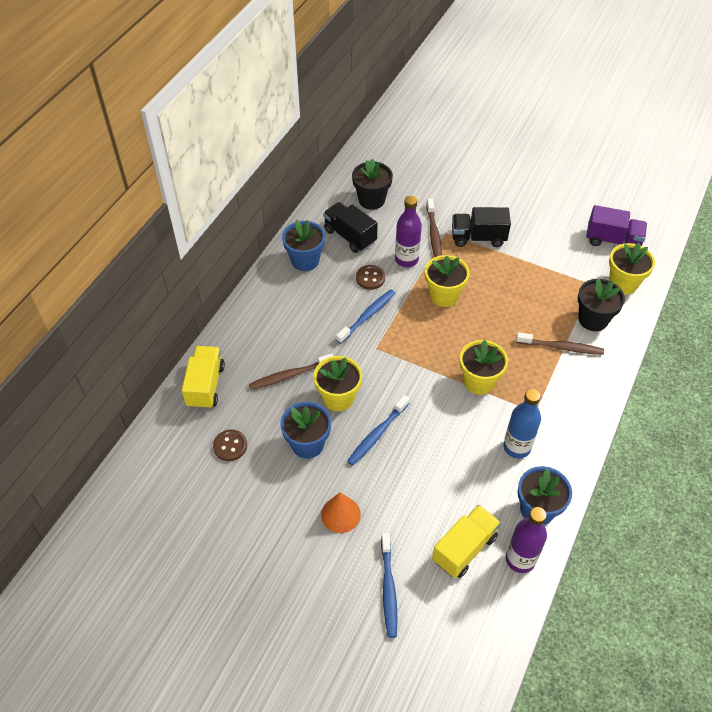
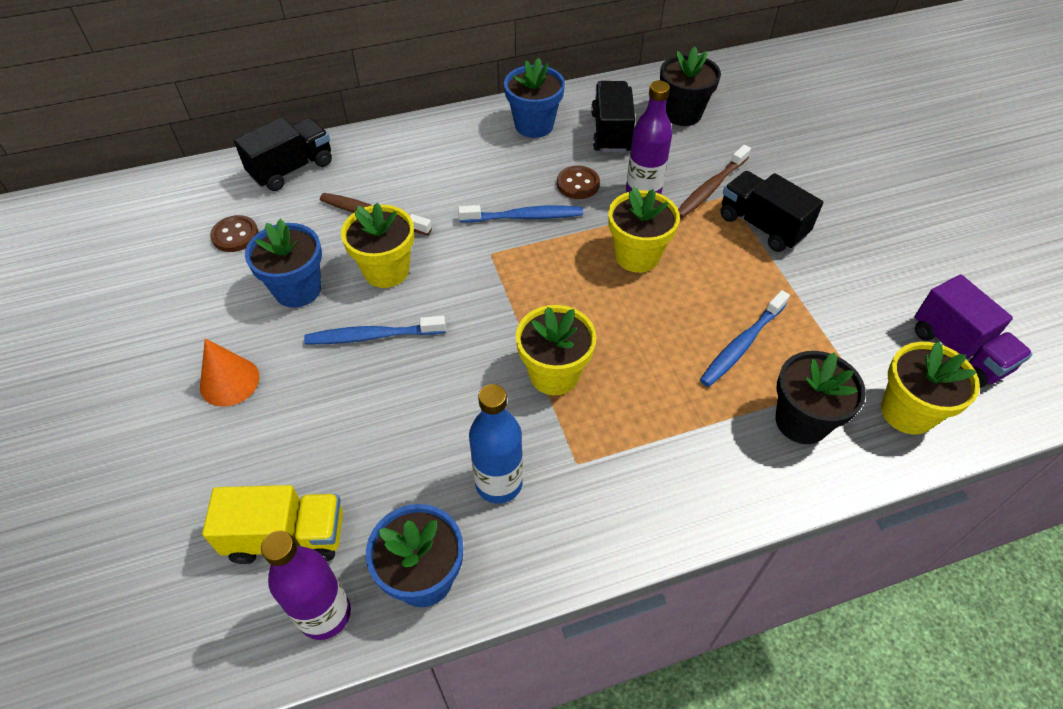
camera: 45 degrees right, 0 degrees up
(205, 386) = (292, 169): yellow truck -> black truck
(388, 588) = (162, 499): blue toothbrush -> blue toothbrush (742, 344)
(561, 347) = (711, 419): brown toothbrush -> none

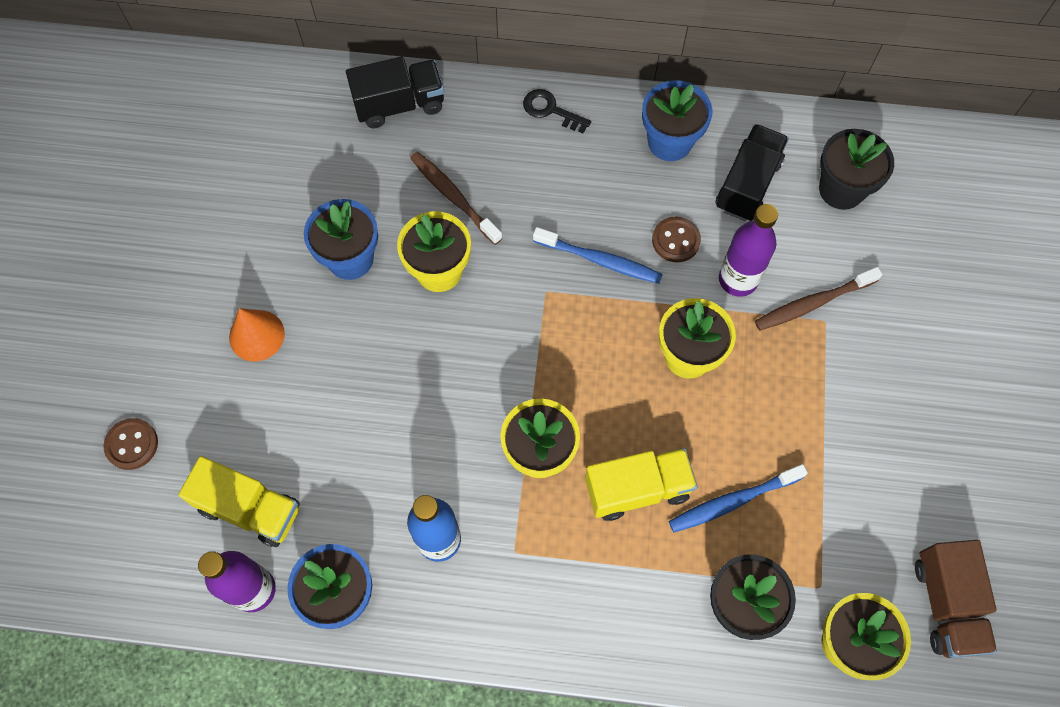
camera: 25 degrees right, 15 degrees up
(235, 235) = (317, 169): brown button -> brown button (132, 444)
(372, 336) = (396, 340): blue toothbrush -> none
(425, 134) = (550, 110): none -> black key
(656, 367) = (637, 489): none -> yellow truck
(762, 226) = (838, 374): black truck -> none
(958, 350) = (946, 604): purple truck -> brown truck

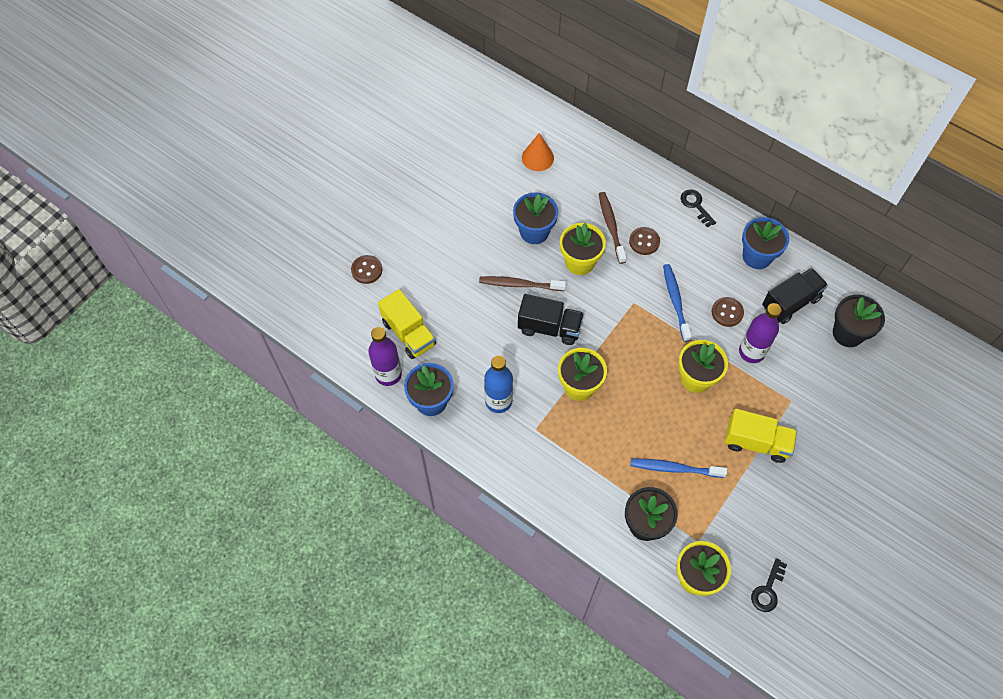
camera: 30 degrees right, 5 degrees down
(256, 335) = (461, 247): orange cone -> orange cone (537, 157)
(399, 105) = (609, 162): black truck -> black truck (549, 327)
(510, 196) = (644, 242): none -> brown button
(600, 260) = (675, 301): blue toothbrush -> blue toothbrush turned 150 degrees counterclockwise
(637, 489) = (623, 433): yellow truck -> yellow truck (756, 442)
(813, 303) = (789, 387): brown toothbrush -> brown toothbrush (520, 284)
(946, 604) = (767, 590): brown truck -> black key

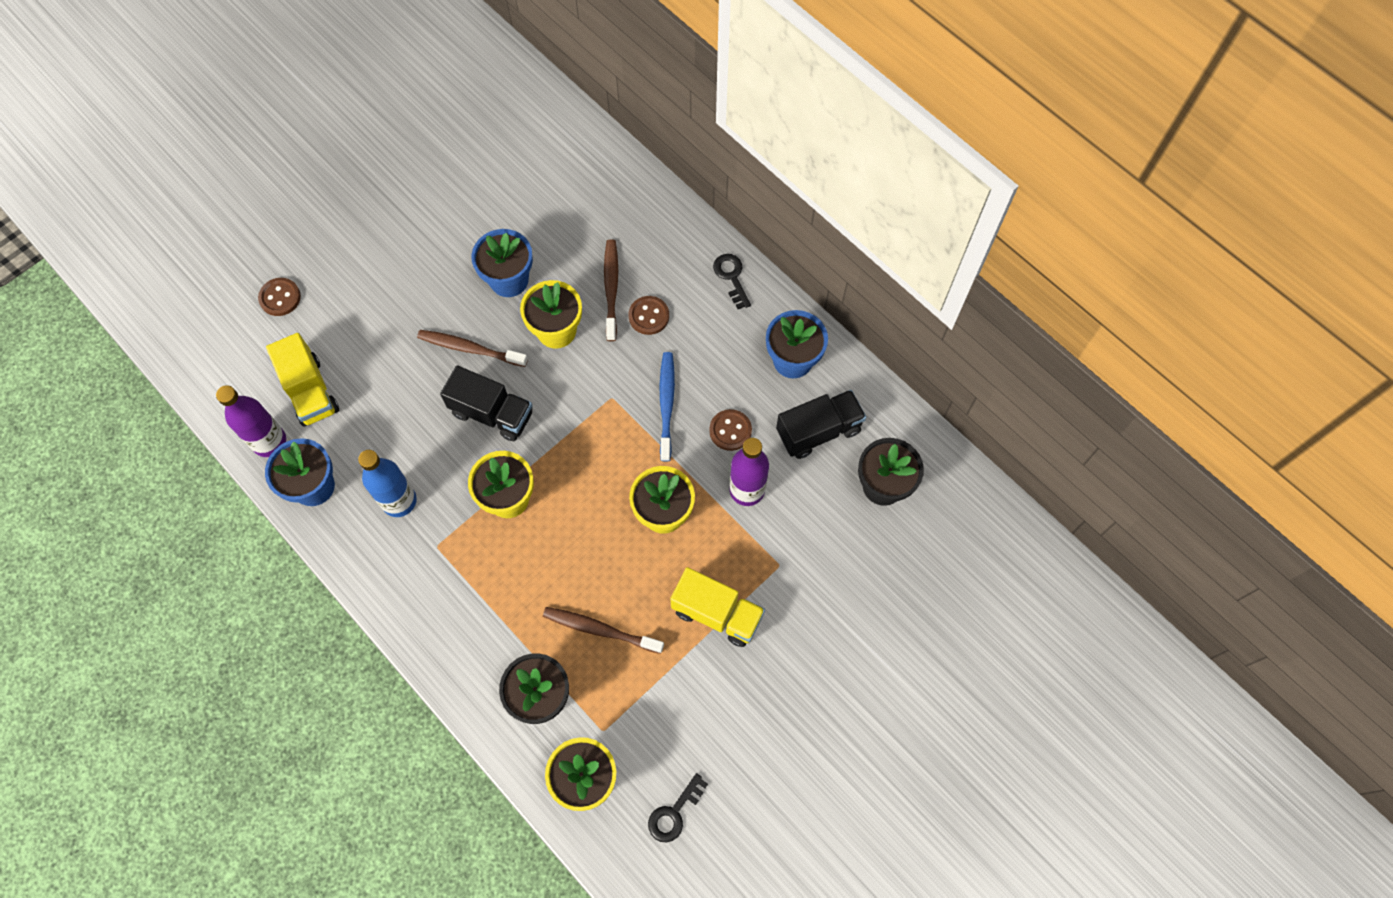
camera: 10 degrees right, 5 degrees up
(537, 157) = (542, 179): orange cone -> none
(674, 468) = (600, 630): blue toothbrush -> brown toothbrush

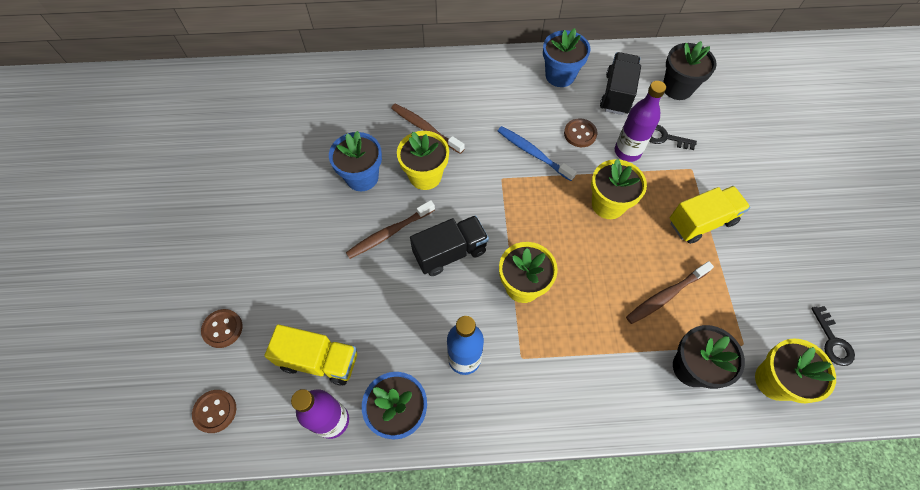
camera: 50 degrees left, 5 degrees down
(649, 316) = (463, 122): brown button -> brown button (215, 411)
(731, 277) = (478, 68): black key -> black key (664, 137)

